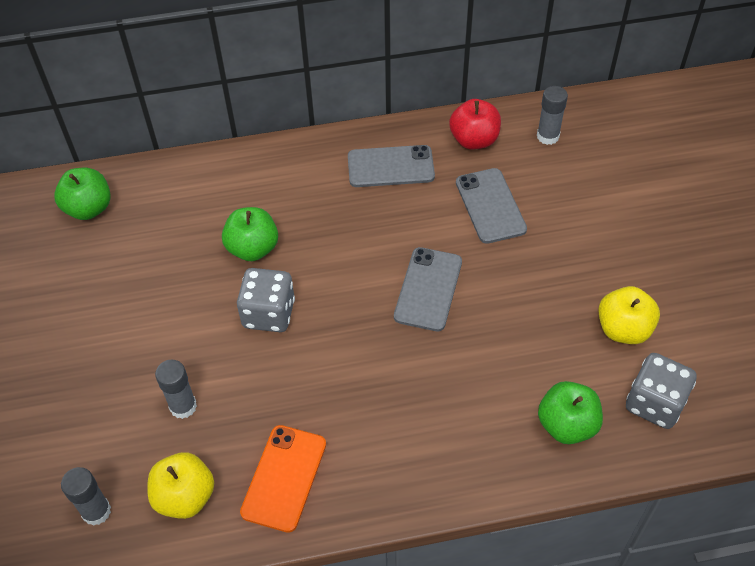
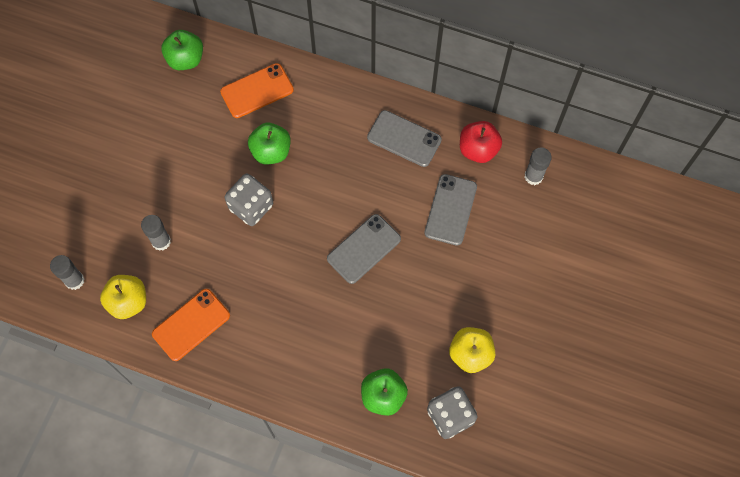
camera: 30 degrees right, 15 degrees up
(195, 199) = (257, 91): none -> orange phone

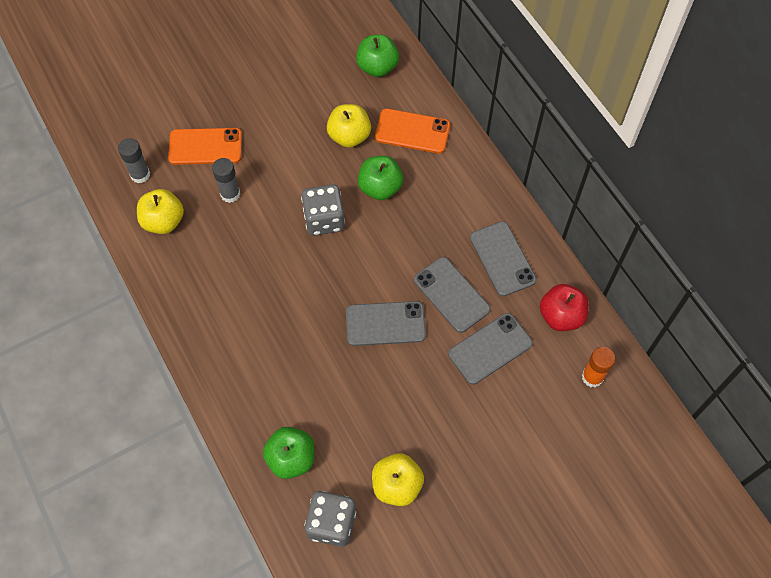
camera: 40 degrees right, 5 degrees down
(191, 325) = (193, 276): orange phone -> orange phone (205, 147)
(212, 129) = (349, 136): none -> yellow apple
(391, 192) = (451, 294): none -> grey phone
(533, 176) = (592, 377): grey glue stick -> orange glue stick

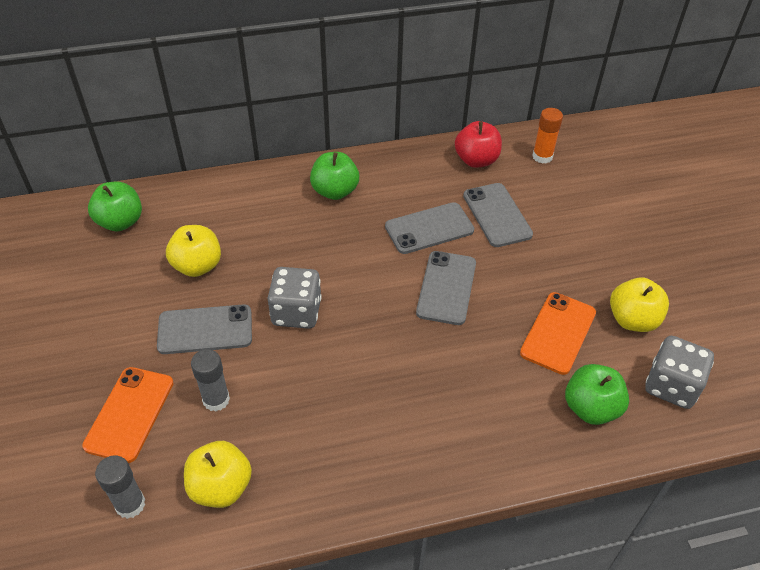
camera: 75 degrees left, 15 degrees down
(380, 187) = (278, 255): green apple -> green apple (335, 191)
(412, 131) = (221, 213): orange phone -> orange phone (558, 333)
(502, 259) = (402, 183): grey phone -> grey phone (205, 330)

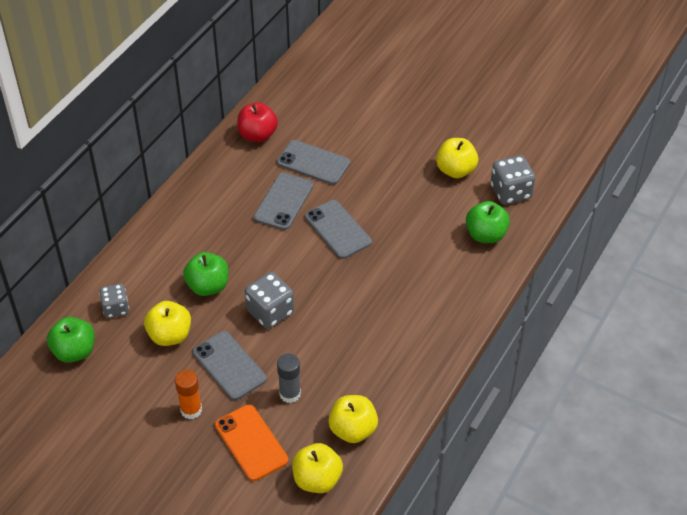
camera: 45 degrees left, 0 degrees up
(130, 504) = (317, 479): grey glue stick -> yellow apple
(191, 213) = (116, 308): none -> grey dice
(205, 330) = (229, 365): grey phone -> grey phone turned 75 degrees counterclockwise
(335, 191) = (193, 222): green apple -> green apple (208, 286)
(542, 156) = (295, 103): orange glue stick -> orange glue stick (191, 410)
(558, 333) = (426, 208): orange phone -> none

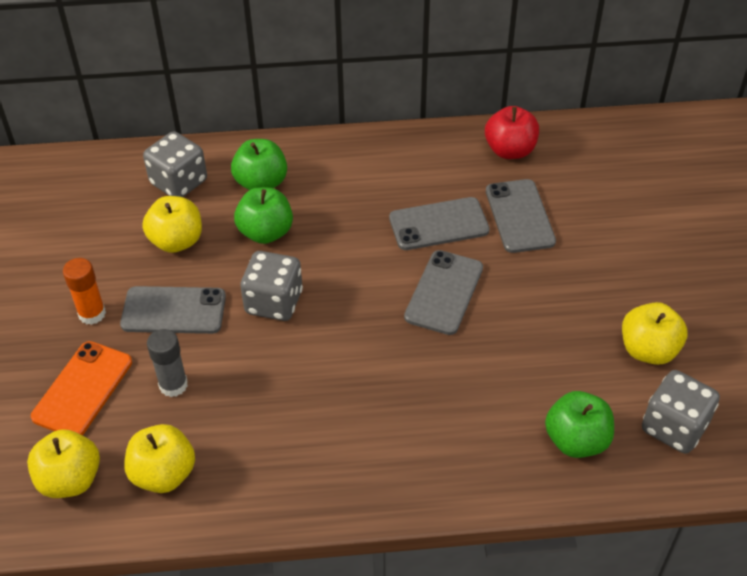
camera: 55 degrees right, 0 degrees up
(74, 351) = (102, 185): green apple -> green apple (261, 183)
(116, 308) = (179, 182): grey dice -> grey dice, size x1.51
(229, 365) = (173, 311): grey phone -> grey phone turned 75 degrees clockwise

